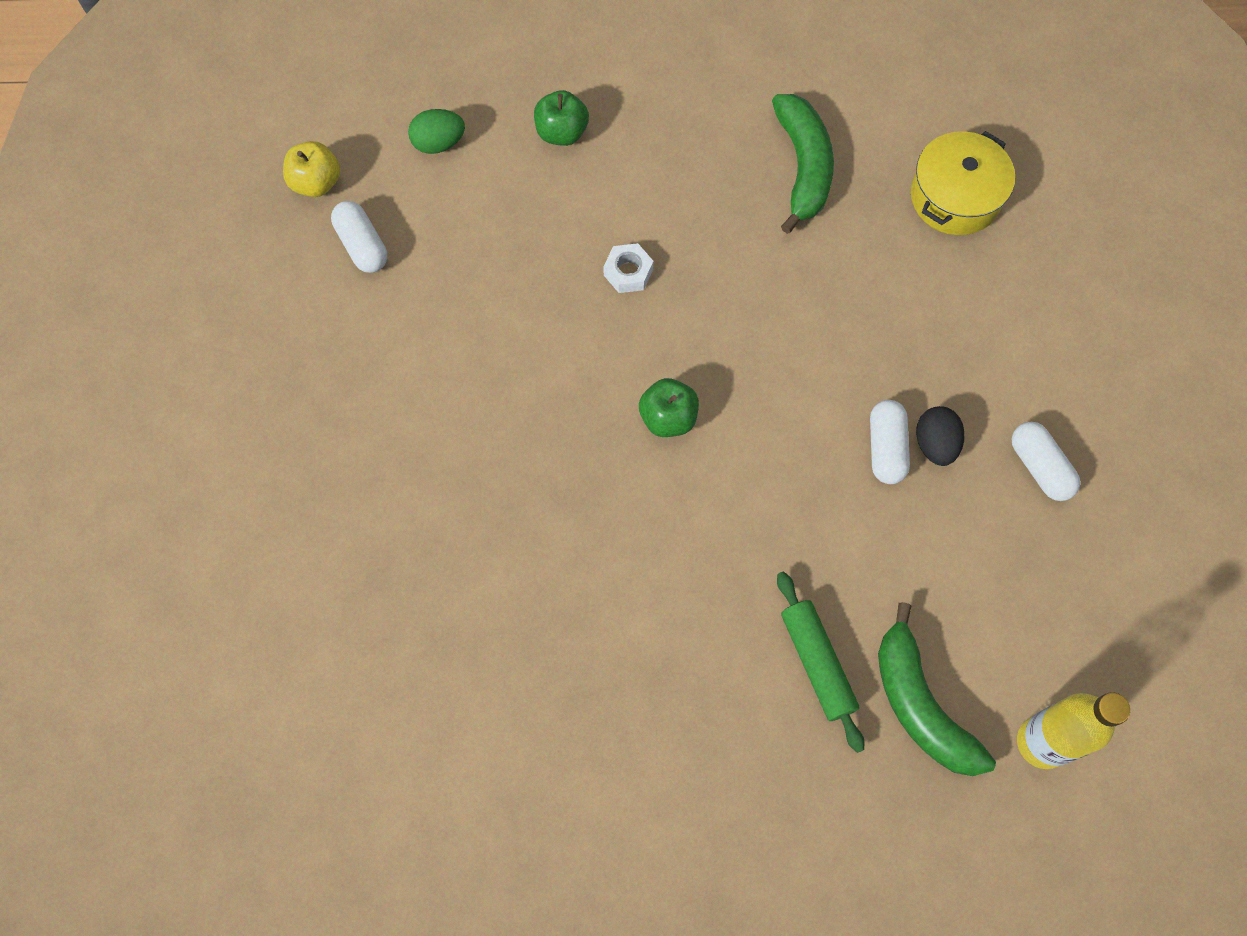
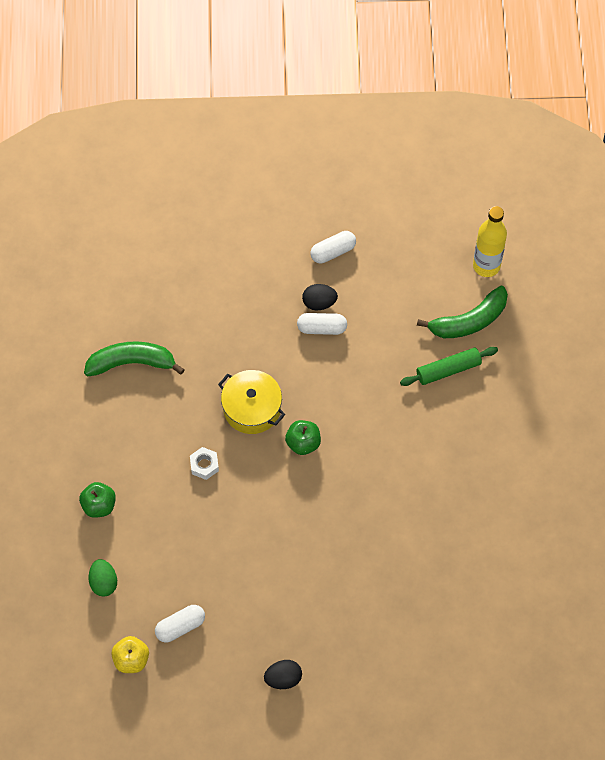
camera: 90 degrees left, 5 degrees down
(266, 389) = (283, 679): none -> black egg
(955, 197) = (156, 280): yellow pot -> yellow pot (252, 408)

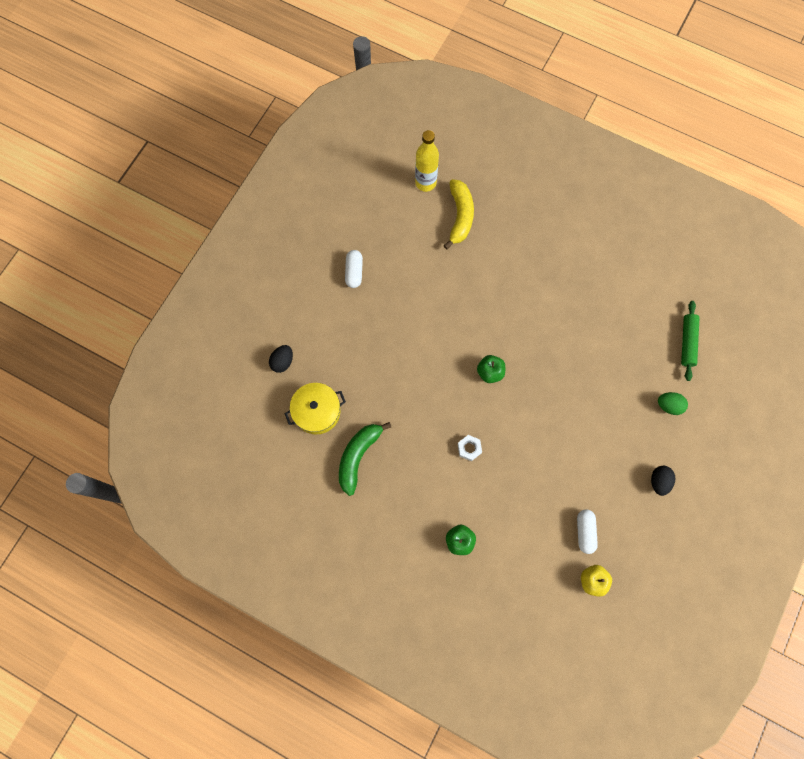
camera: 60 degrees left, 10 degrees up
(103, 582) = (522, 569): green egg -> green egg (669, 405)
(252, 408) = (443, 392): yellow pot -> yellow pot (317, 411)
(319, 303) = (388, 303): black egg -> black egg (282, 362)
(322, 328) = (409, 312): white capsule -> none
(448, 370) = (488, 249): green rolling pin -> green rolling pin (687, 342)
(469, 321) = (460, 216): green banana -> yellow banana

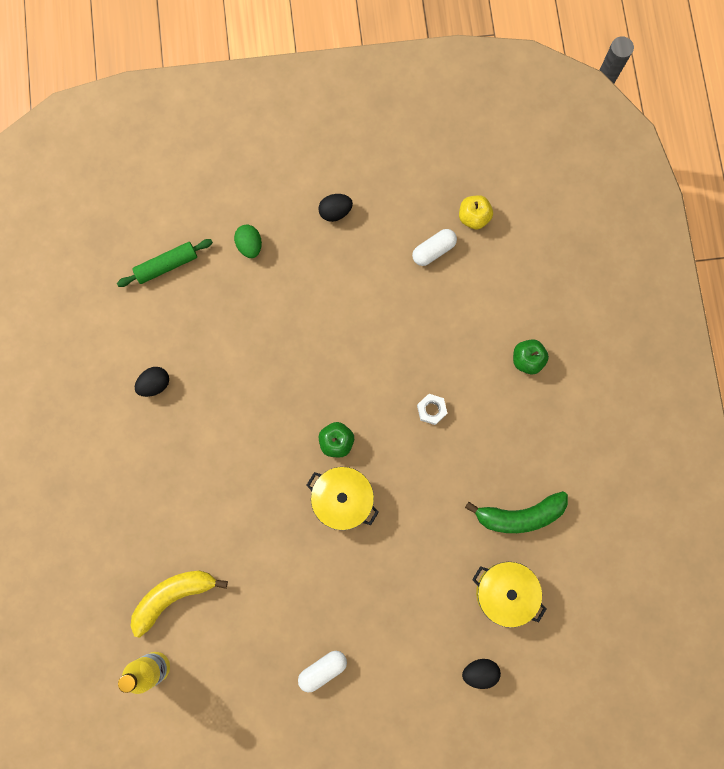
camera: 125 degrees left, 5 degrees up
(449, 351) = (342, 499): none -> yellow pot
(605, 285) = (155, 384): none -> black egg

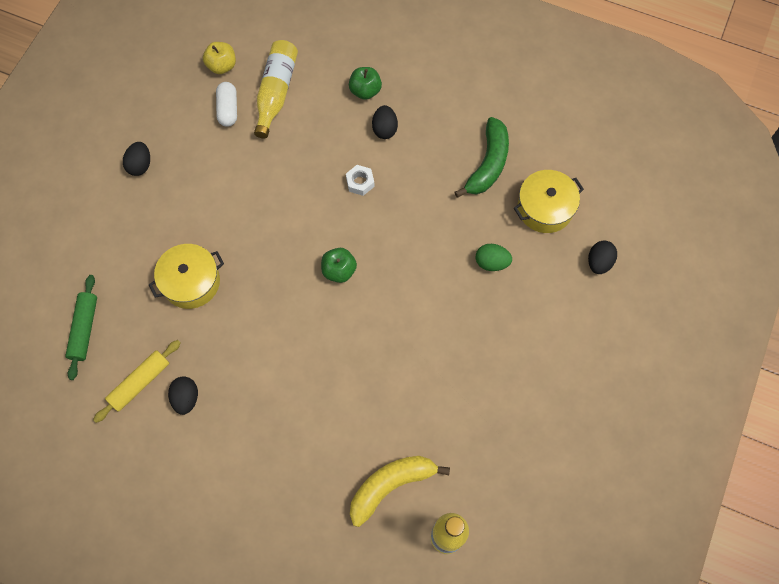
camera: 60 degrees left, 10 degrees down
(147, 339) = (140, 383): none -> yellow rolling pin
(173, 596) = (391, 485): yellow banana -> yellow banana turned 60 degrees clockwise
(249, 245) = (118, 249): green egg -> green egg (491, 262)
(322, 669) = (529, 388): white capsule -> none
(342, 499) = (392, 292): yellow pot -> yellow pot (191, 282)
(476, 281) = (276, 92): none -> yellow bottle
(498, 400) = (384, 129): none -> black egg

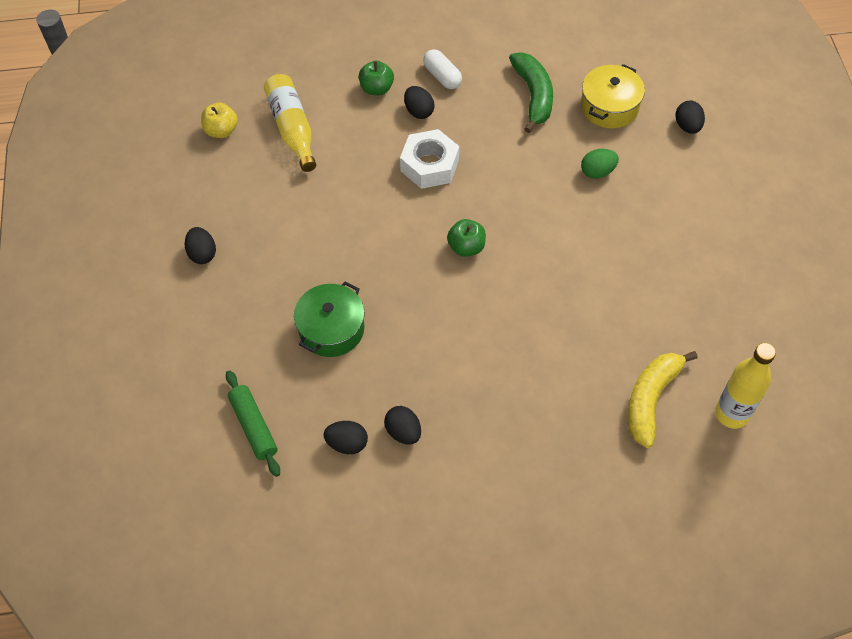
camera: 30 degrees left, 10 degrees down
(140, 383) = (347, 444): yellow rolling pin -> black egg
(191, 282) = (331, 329): yellow pot -> green pot
(228, 109) = (255, 164): white capsule -> white capsule (442, 76)
(360, 182) = (429, 165): white nut -> white nut, size x1.86

